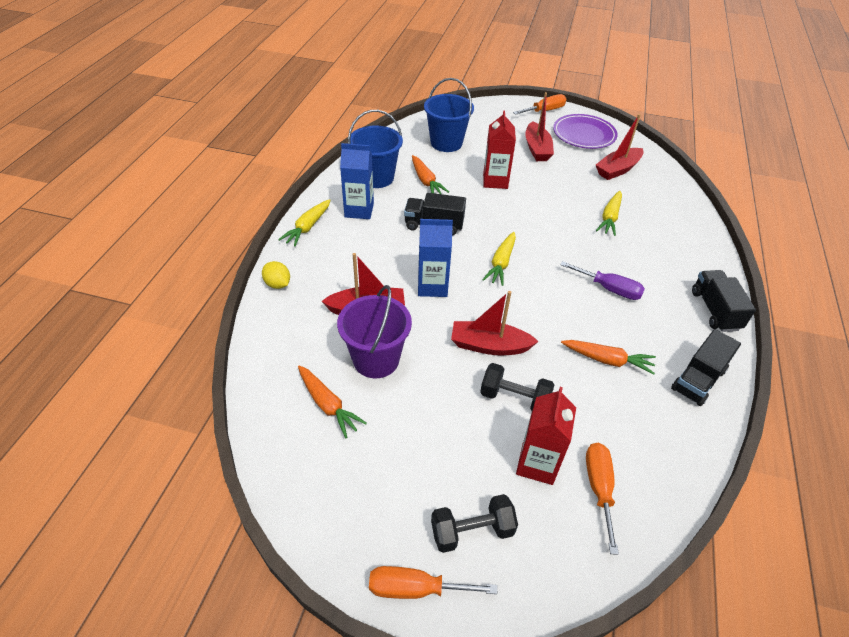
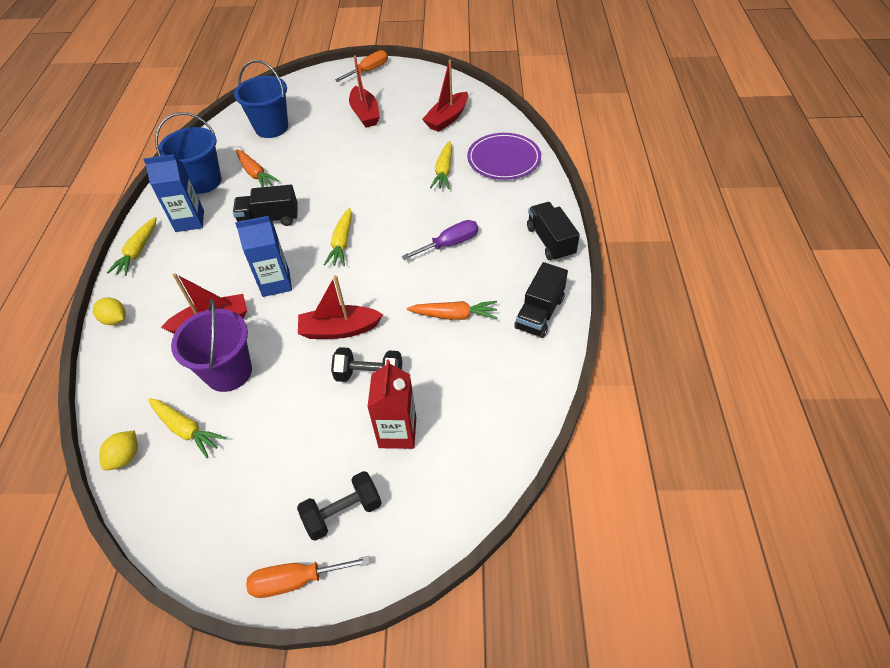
camera: 10 degrees left, 5 degrees up
(267, 416) = (125, 457): none -> yellow lemon
(328, 405) = (186, 429): orange carrot -> yellow carrot
(495, 181) = (326, 158): red carton -> none
(584, 134) = (410, 88): purple plate -> purple plate (503, 159)
(599, 488) = (457, 440): orange screwdriver -> none
(609, 289) = (450, 244): purple screwdriver -> purple screwdriver turned 45 degrees counterclockwise

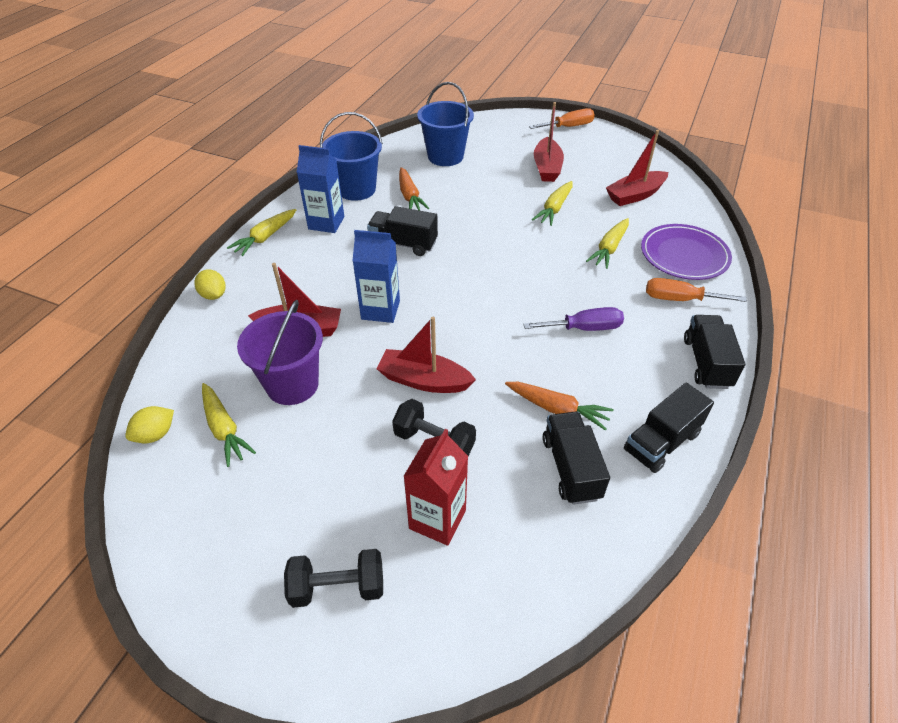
camera: 20 degrees right, 5 degrees down
(296, 580) = (253, 644): orange screwdriver -> orange screwdriver (679, 299)
(342, 243) = (466, 290): yellow carrot -> yellow carrot (554, 209)
(482, 356) = (571, 468): none -> black truck

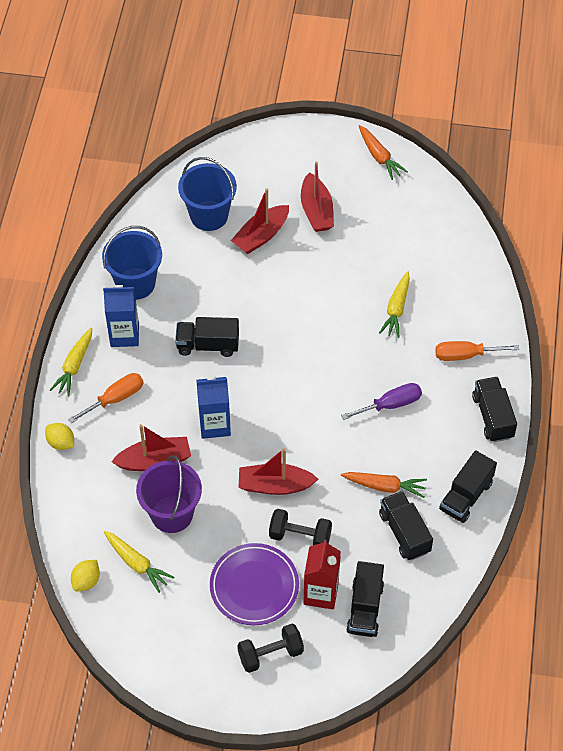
camera: 15 degrees left, 10 degrees up
(410, 196) = (192, 281): orange carrot -> orange carrot (379, 157)
(492, 555) = (365, 608): none -> black truck
(554, 209) = (336, 268): yellow carrot -> none
(568, 127) = (325, 140): orange screwdriver -> orange screwdriver (115, 398)
(635, 195) = (410, 233): red boat -> red boat (261, 236)
(684, 255) = (464, 302): purple plate -> purple plate (254, 586)

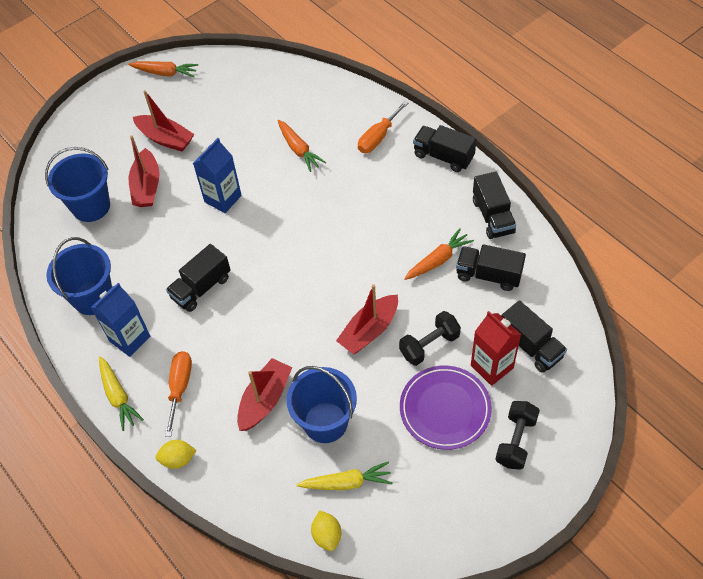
camera: 45 degrees left, 0 degrees up
(172, 514) = (325, 422): purple bucket -> blue bucket
(214, 425) = (276, 333): blue carton -> blue carton (223, 198)
(391, 404) = (373, 208): purple screwdriver -> none
(396, 309) = (299, 150): yellow carrot -> orange carrot

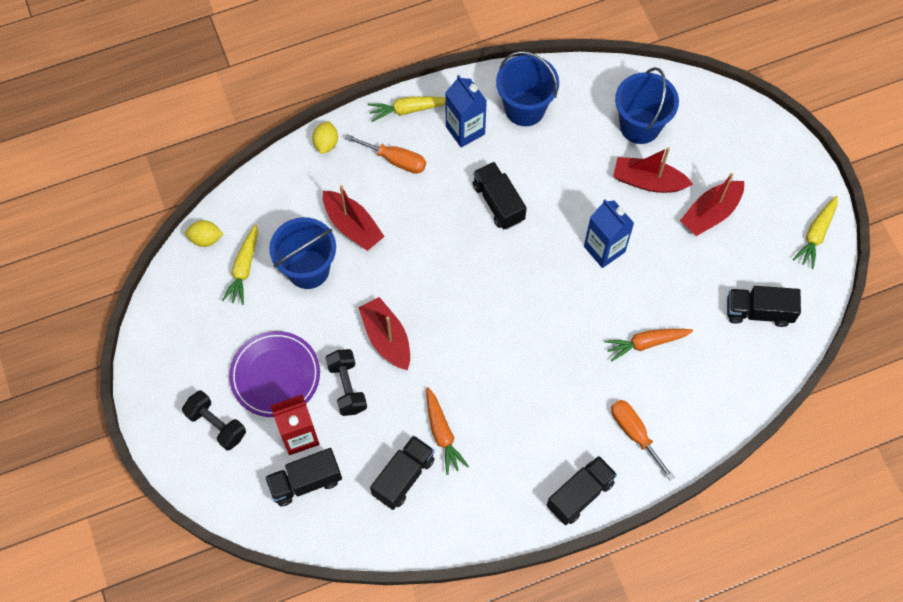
camera: 105 degrees right, 10 degrees up
(165, 73) = (816, 235): orange carrot -> yellow carrot
(492, 216) = (476, 513): black truck -> black truck (758, 312)

